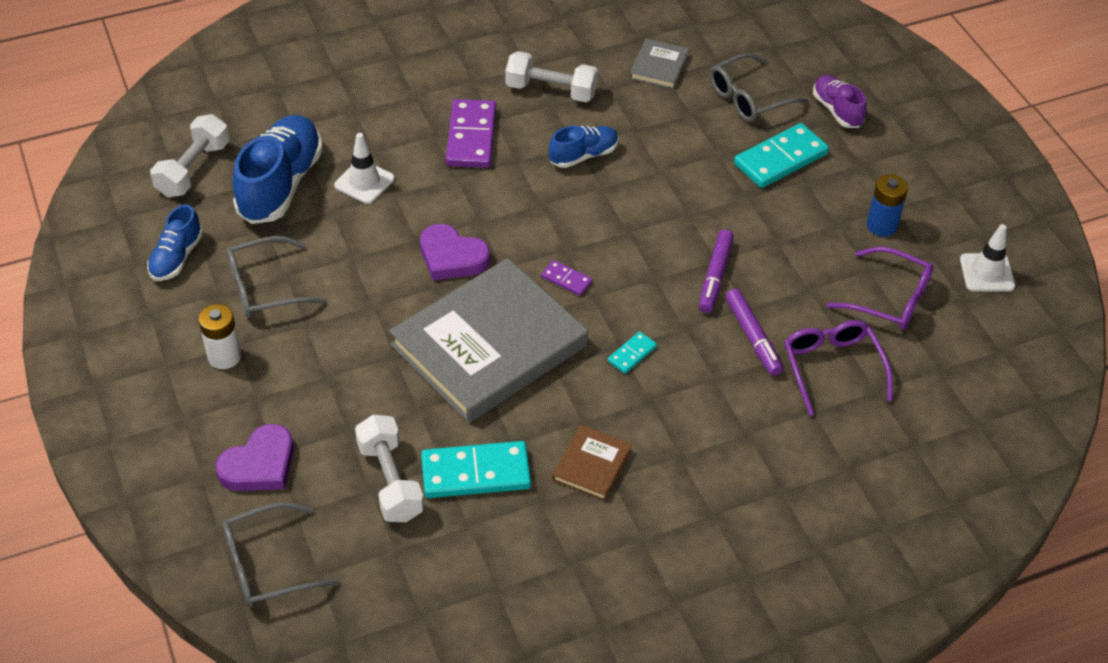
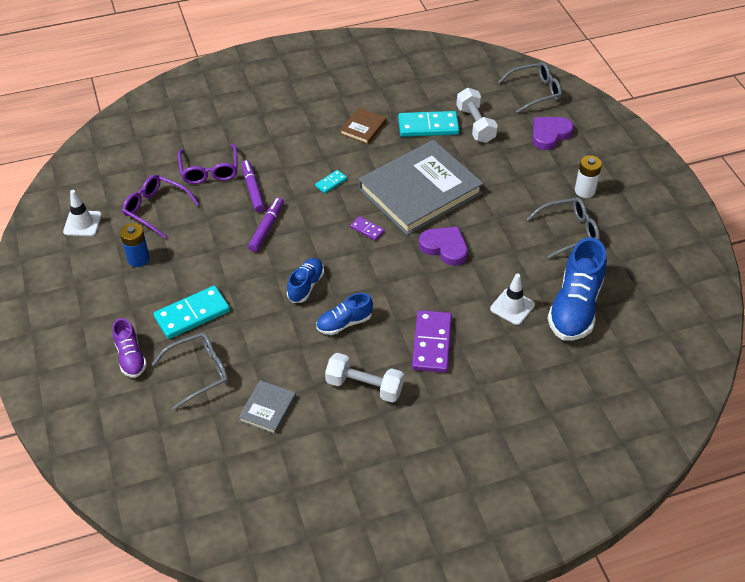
camera: 175 degrees left, 0 degrees up
(176, 258) = (635, 254): blue shoe -> blue shoe (306, 286)
(193, 169) = (644, 322): white dumbbell -> none

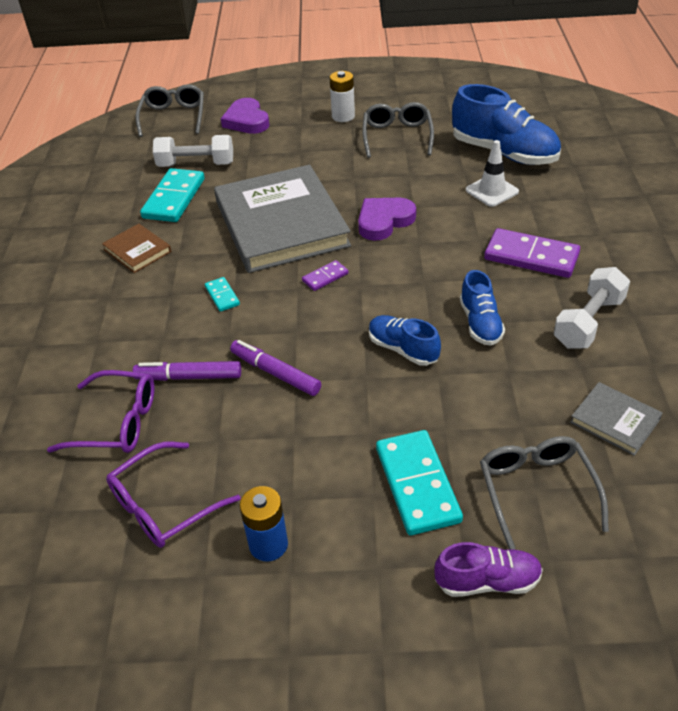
camera: 70 degrees left, 5 degrees down
(82, 223) = (138, 627): white traffic cone -> none

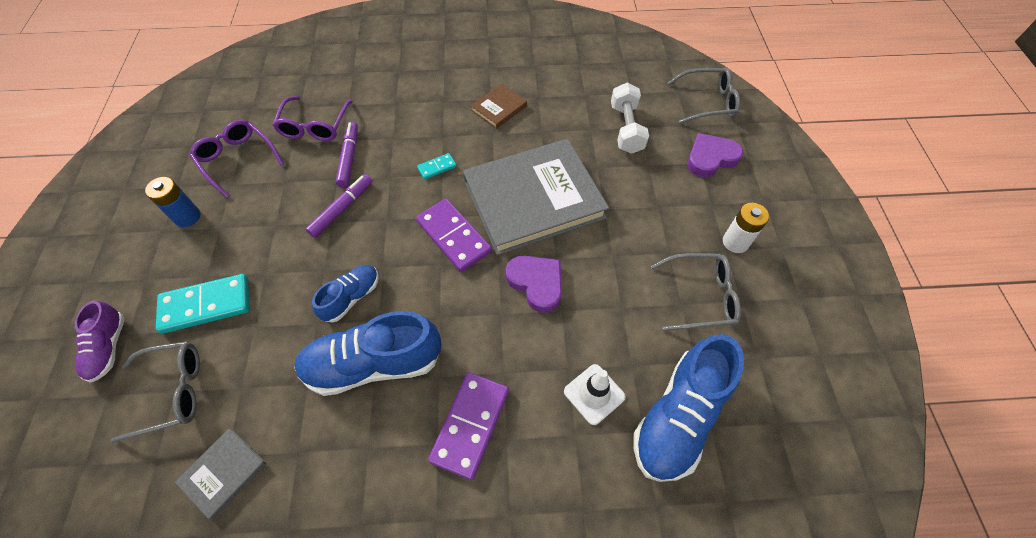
camera: 85 degrees right, 15 degrees up
(174, 198) = (571, 121): turquoise domino -> none
(325, 277) = (453, 237): purple domino -> purple domino, size x2.03
(480, 323) = (373, 364): blue shoe -> blue shoe, size x1.82
(588, 322) = (358, 471): white dumbbell -> none

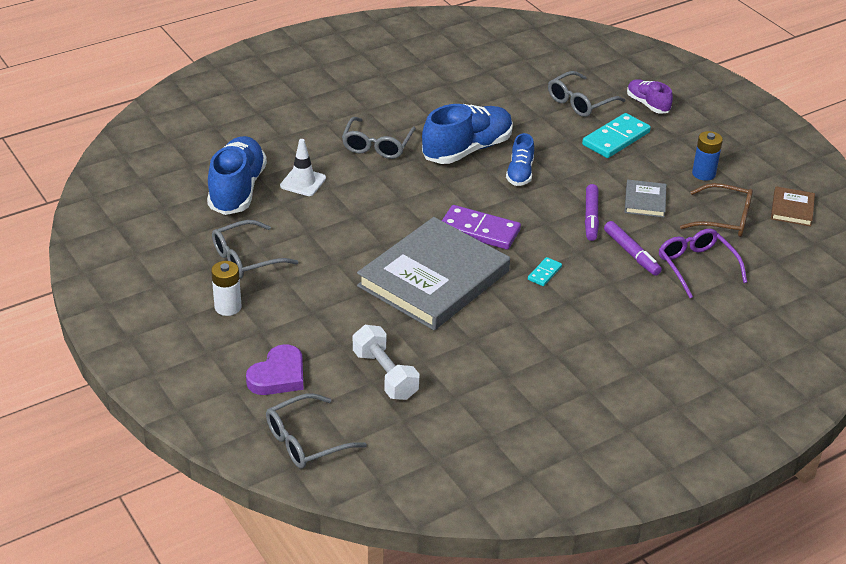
camera: 150 degrees right, 20 degrees down
(224, 473) = (506, 88): grey book -> grey book (645, 201)
(237, 160) = (724, 219): purple glasses -> brown glasses
(470, 425) = (377, 145): purple domino -> grey glasses
(499, 108) = (537, 347): brown book -> brown book (792, 209)
(536, 283) = (386, 224): purple heart -> none

